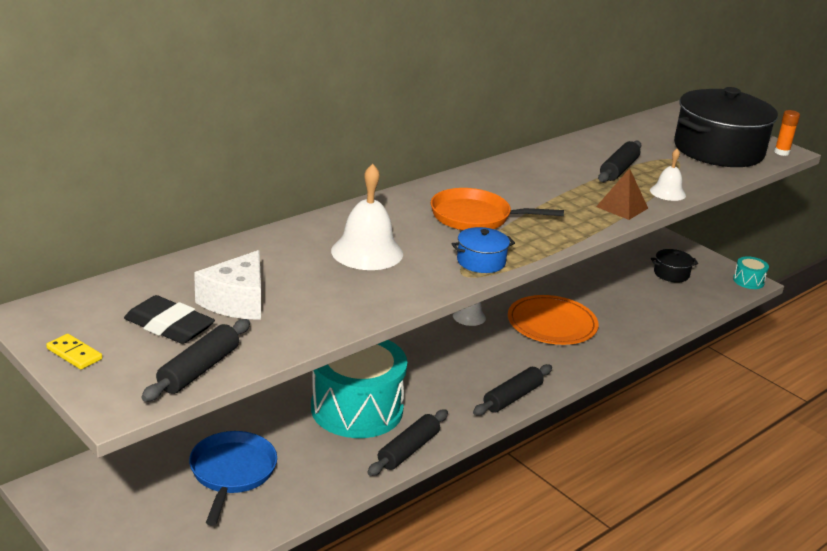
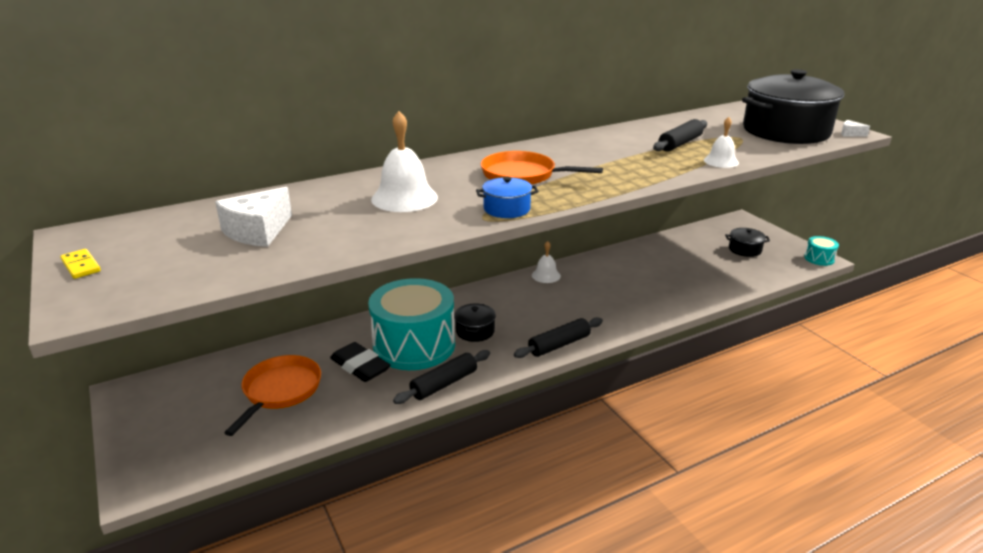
camera: 15 degrees right, 0 degrees up
(169, 326) = (182, 248): black eraser -> black eraser (360, 366)
(199, 370) = (177, 285): black rolling pin -> none
(232, 472) = (280, 391): blue pan -> orange pan
(417, 388) = (475, 331): none -> black pot
(552, 324) = (619, 285): orange plate -> none
(622, 207) = (669, 171): brown pyramid -> none
(781, 152) = (850, 134): orange glue stick -> white cheese

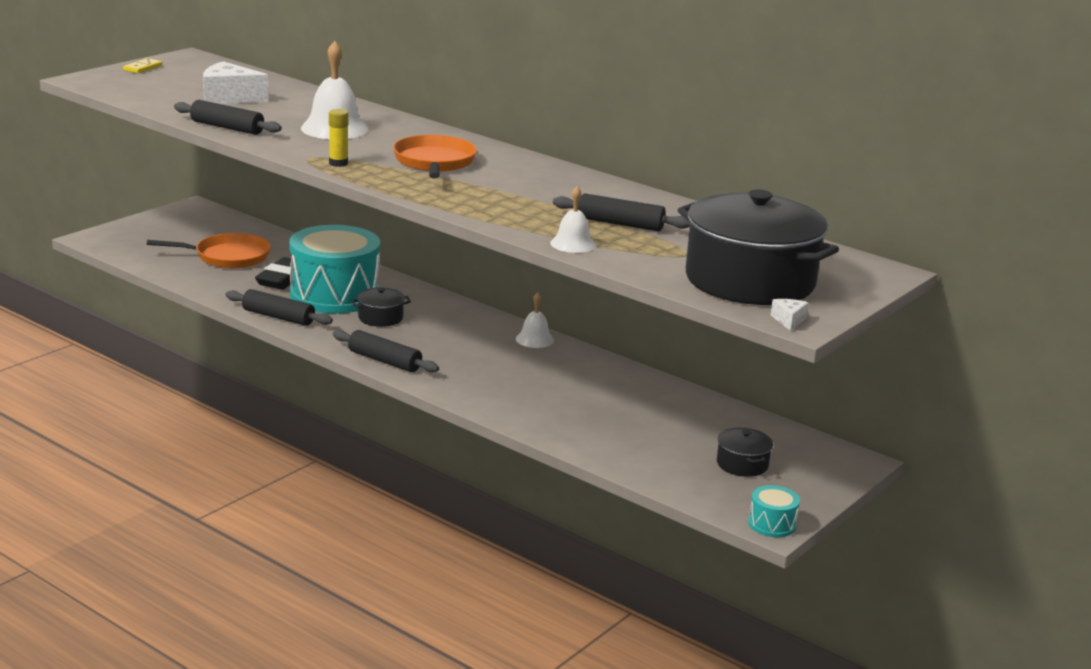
camera: 65 degrees right, 5 degrees down
(361, 244) = (227, 127): none -> black rolling pin
(506, 209) = (338, 163): blue pot -> yellow glue stick

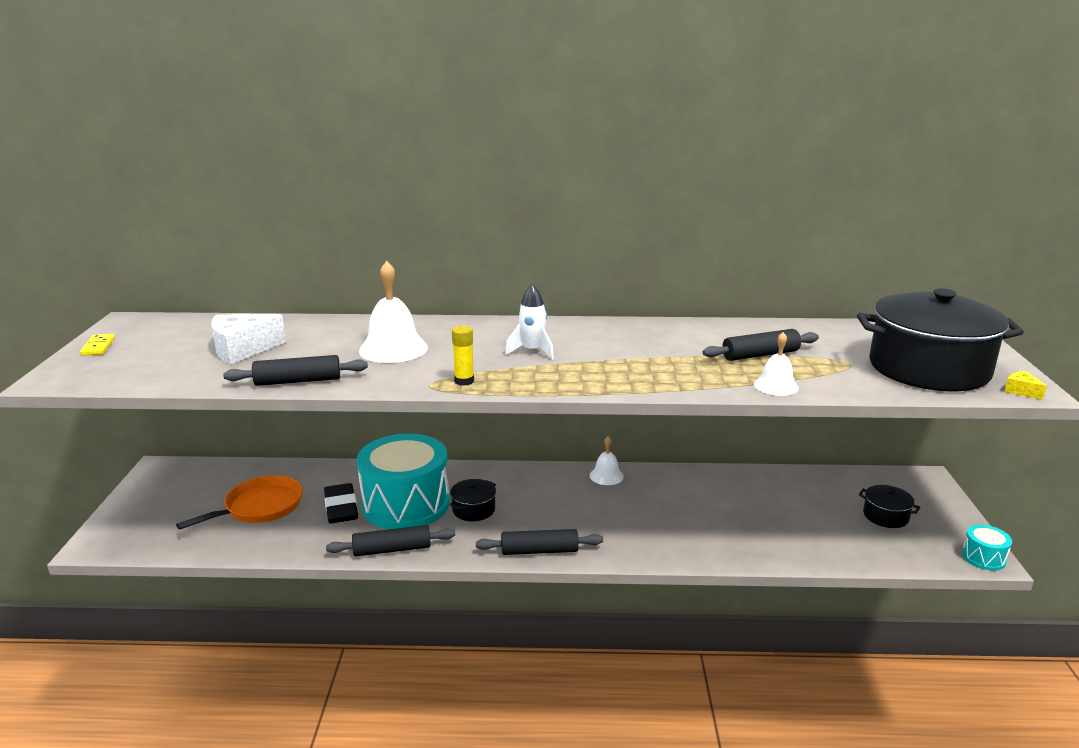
camera: 35 degrees left, 0 degrees up
(434, 162) = (532, 351): orange pan -> white rocket
(789, 320) = (1021, 391): white cheese -> yellow cheese

